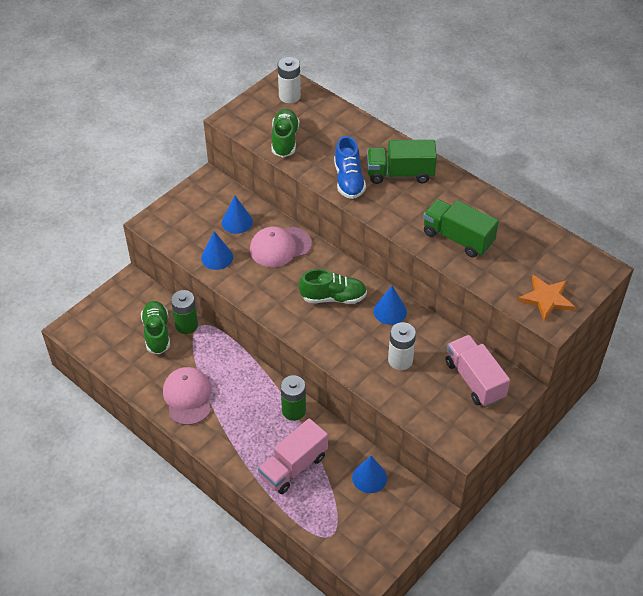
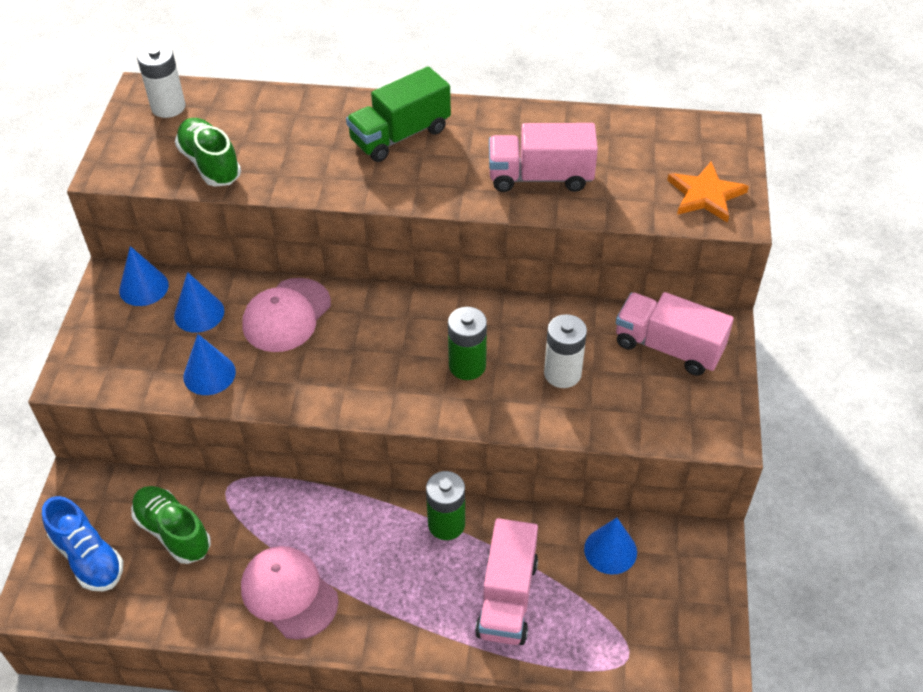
camera: 35 degrees left, 0 degrees up
(186, 325) = (208, 497): green battery -> green battery (467, 366)
(333, 297) = (412, 342): green shoe -> none
(348, 180) = (341, 174): blue shoe -> blue shoe (88, 557)
(390, 311) = (497, 320): blue cone -> blue cone (143, 287)
(458, 238) = (540, 177): green truck -> pink truck

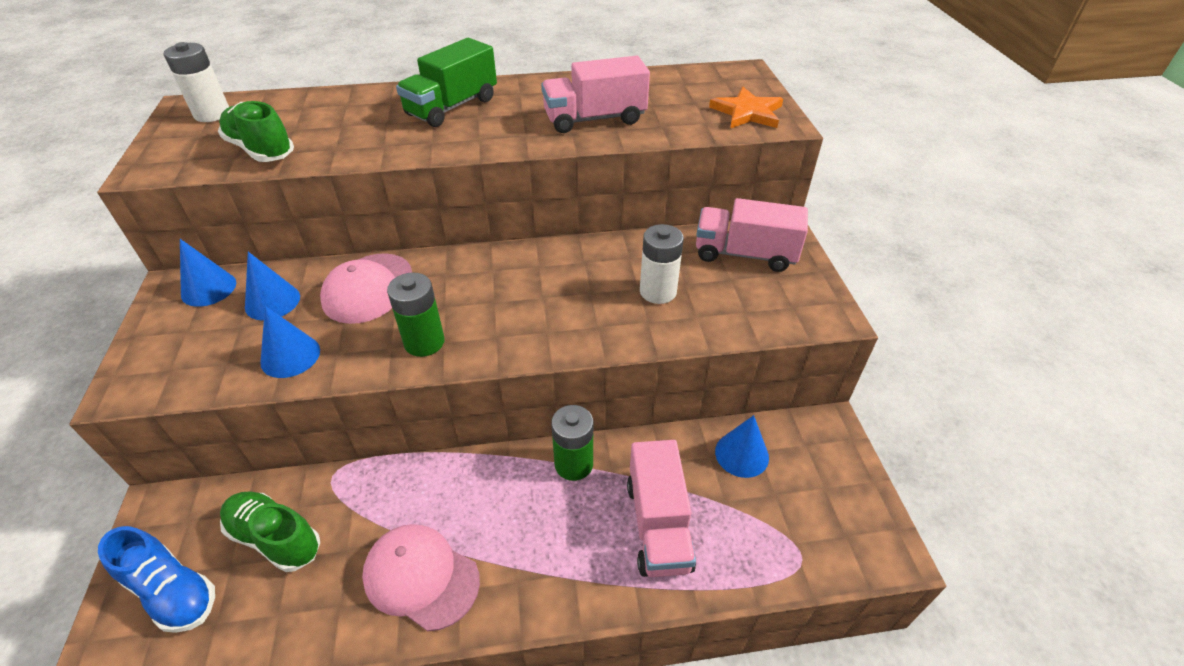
camera: 15 degrees left, 5 degrees down
(467, 366) = (563, 301): green battery -> green battery (424, 342)

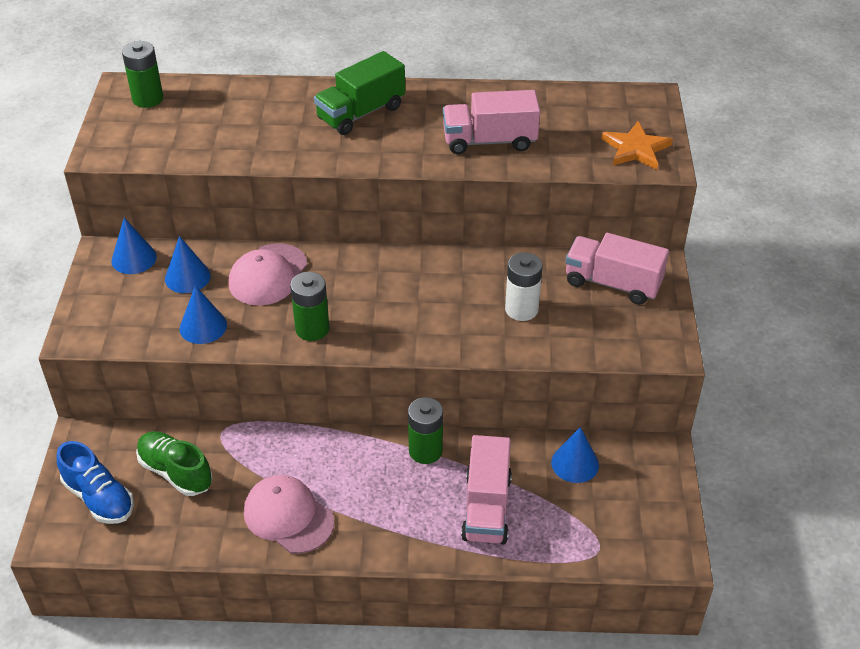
camera: 10 degrees right, 0 degrees up
(212, 114) = (148, 99): white battery -> green battery
(261, 150) = (192, 143): green shoe -> none

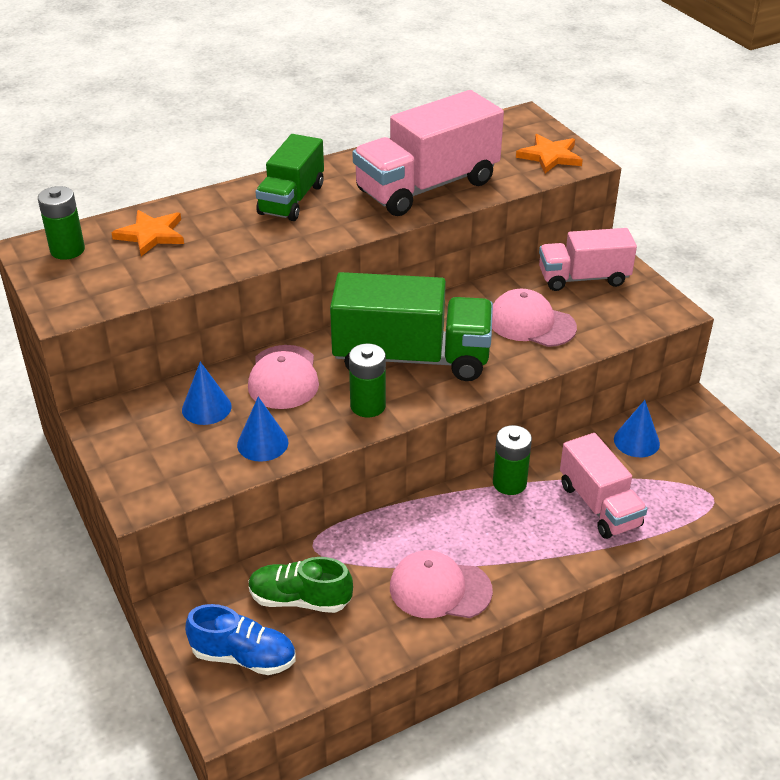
camera: 30 degrees left, 5 degrees down
(134, 258) = (135, 412): blue cone -> none
(221, 107) = (151, 235): none -> orange star
(387, 300) = (411, 358): none -> green truck
(489, 141) = (427, 186): pink truck -> pink truck, size x1.59
(521, 309) = (531, 323): white battery -> pink cap

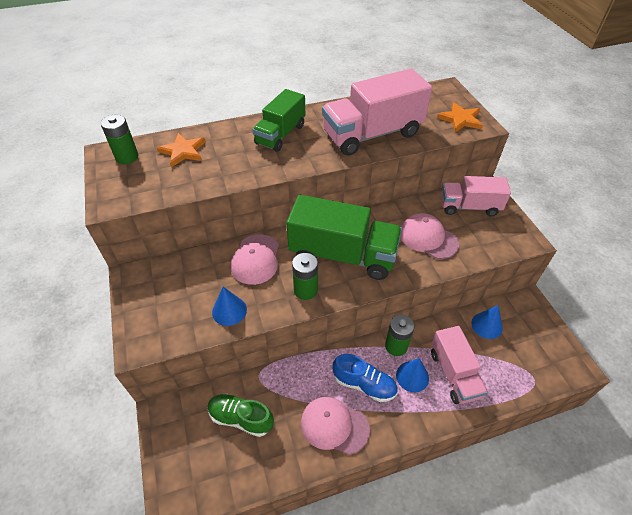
camera: 10 degrees right, 10 degrees up
(206, 408) = (200, 276): blue cone -> blue cone (412, 376)
(243, 656) = (194, 459): blue shoe -> blue shoe (364, 384)

